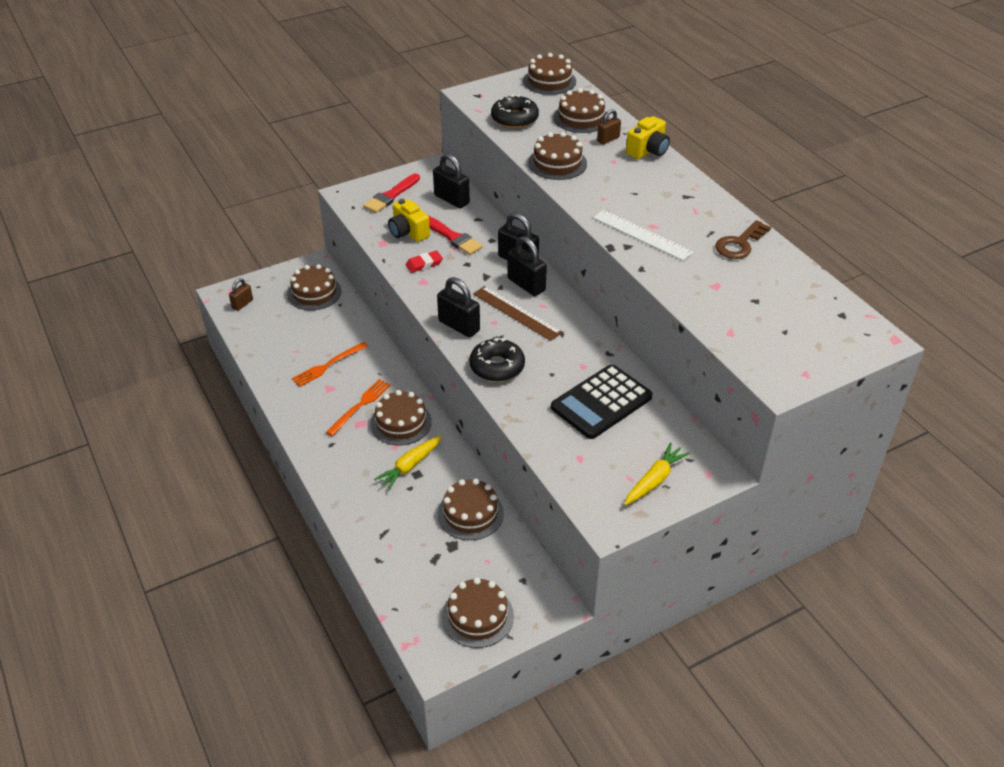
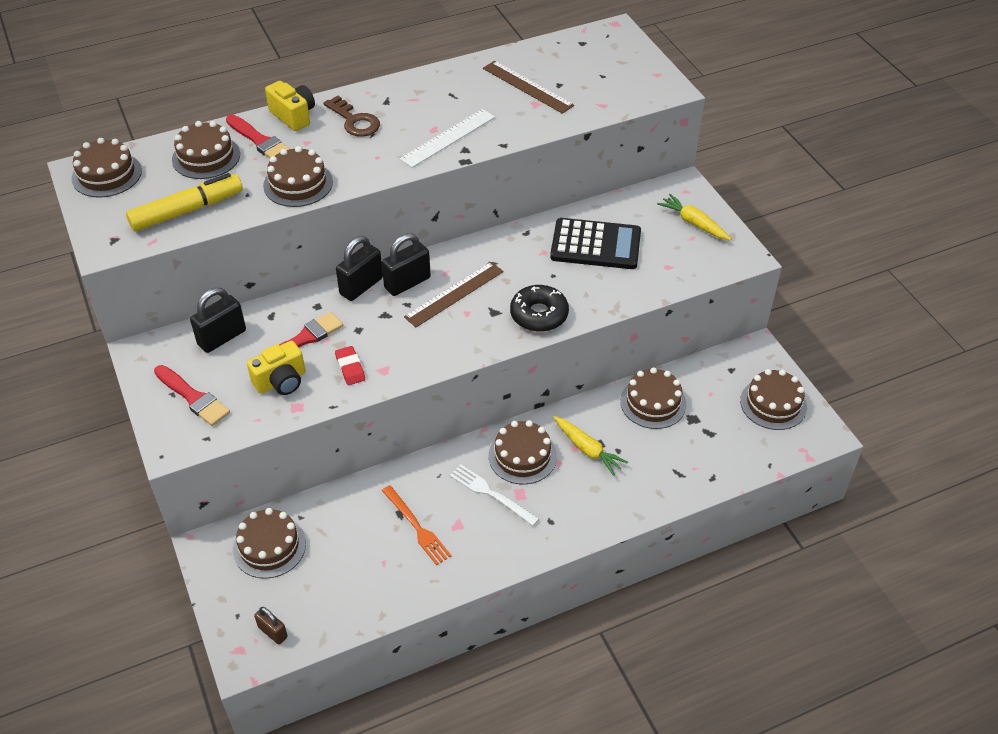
camera: 85 degrees left, 5 degrees up
(360, 405) = (491, 494): orange fork -> white fork
(459, 326) = (469, 341): black padlock -> none
(514, 119) = (187, 210): black donut -> yellow marker
(601, 402) = (595, 245): black calculator -> black calculator turned 45 degrees counterclockwise
(608, 139) = (260, 141): brown padlock -> red brush
(739, 244) = (473, 80): brown key -> brown key (354, 121)
(743, 279) = (527, 86): none -> brown ruler

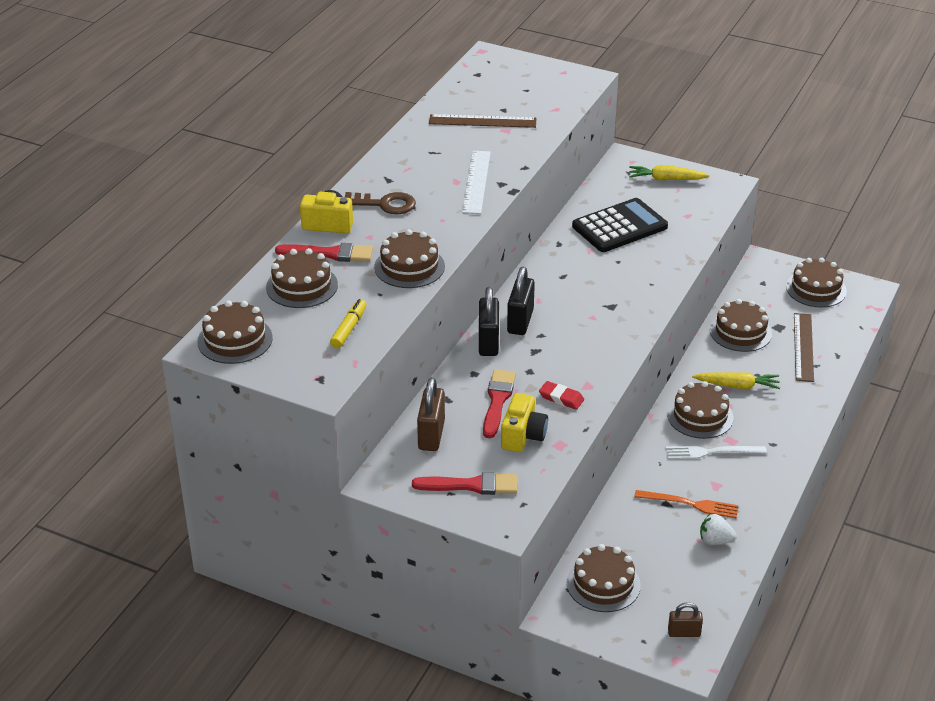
camera: 40 degrees left, 10 degrees down
(187, 210) = (349, 329): yellow marker -> yellow marker, size x0.58
(222, 338) = (431, 435): black padlock -> brown padlock
(395, 572) = (715, 541): none -> white strawberry
(454, 294) = (565, 310): brown ruler -> brown ruler (803, 347)
(539, 315) = (644, 291): black donut -> none

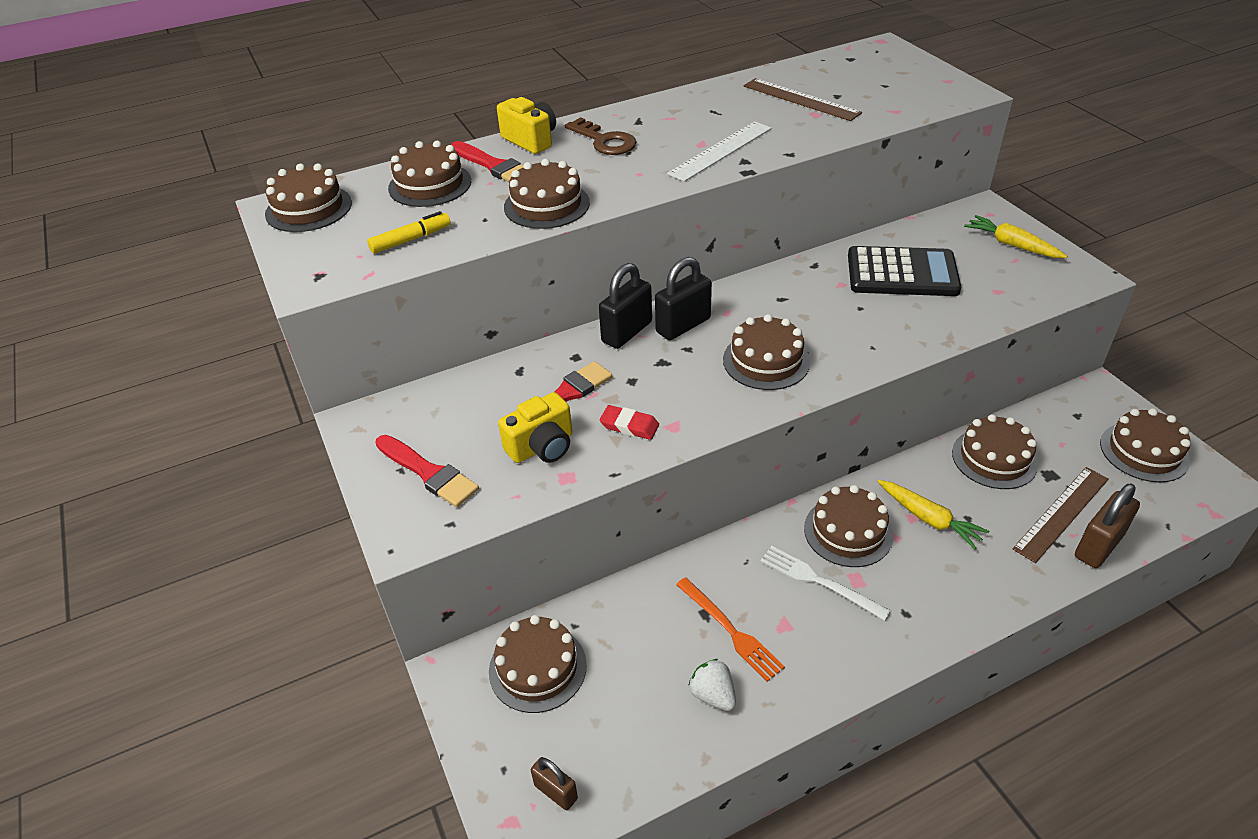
camera: 40 degrees right, 5 degrees up
(431, 435) = (460, 399): brown padlock -> brown padlock (1098, 546)
(561, 398) = (629, 426): red eraser -> red eraser turned 45 degrees counterclockwise
(598, 321) = (766, 361): none -> brown cake

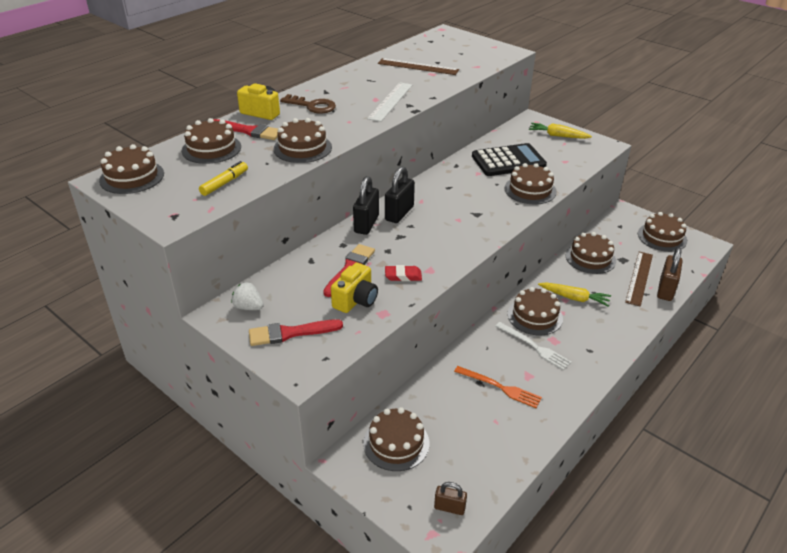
camera: 25 degrees left, 5 degrees down
(428, 473) = (290, 333): red brush -> red brush turned 150 degrees clockwise
(713, 695) = (510, 425): white strawberry -> white strawberry (248, 307)
(766, 361) = (461, 223): brown cake -> brown cake (530, 190)
(819, 581) = (534, 347): white fork -> white fork turned 150 degrees counterclockwise

